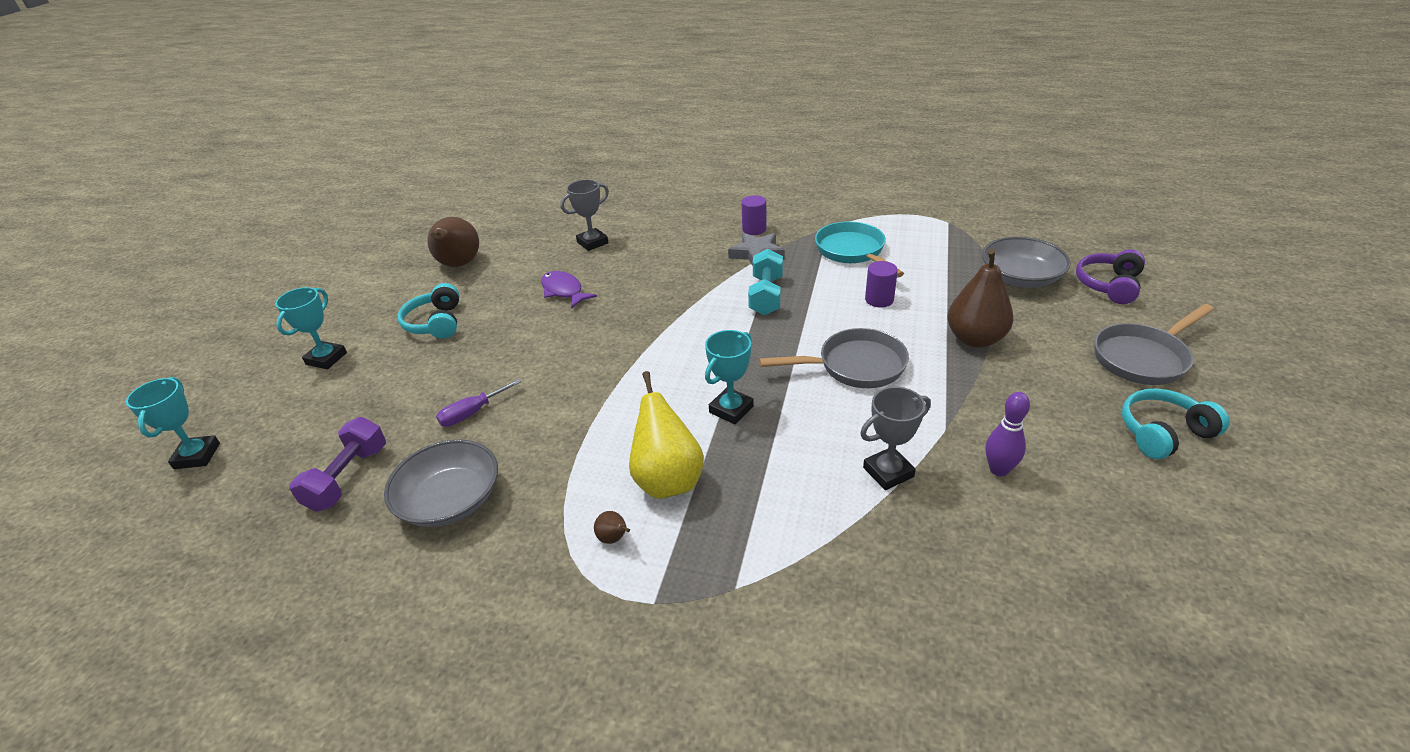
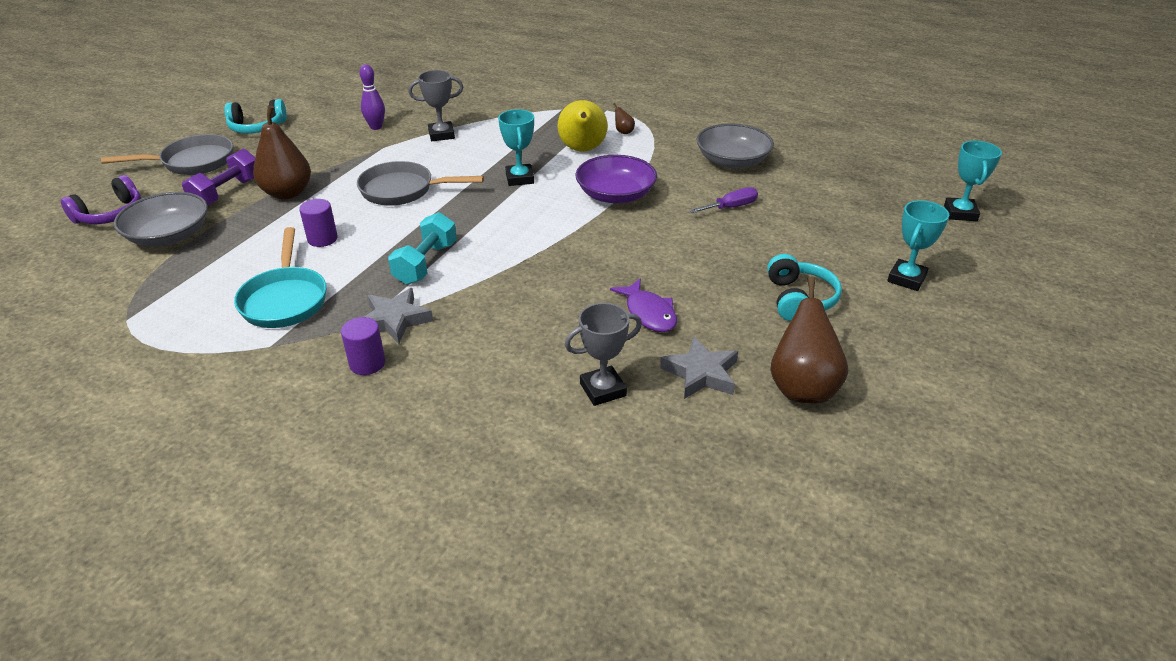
camera: 170 degrees left, 0 degrees up
(348, 478) = (816, 182): purple dumbbell -> purple dumbbell (227, 193)
(526, 261) = (701, 373): none -> grey star
(608, 406) = (615, 195): none -> purple bowl
(731, 409) = (519, 178): turquoise trophy -> turquoise trophy turned 60 degrees counterclockwise

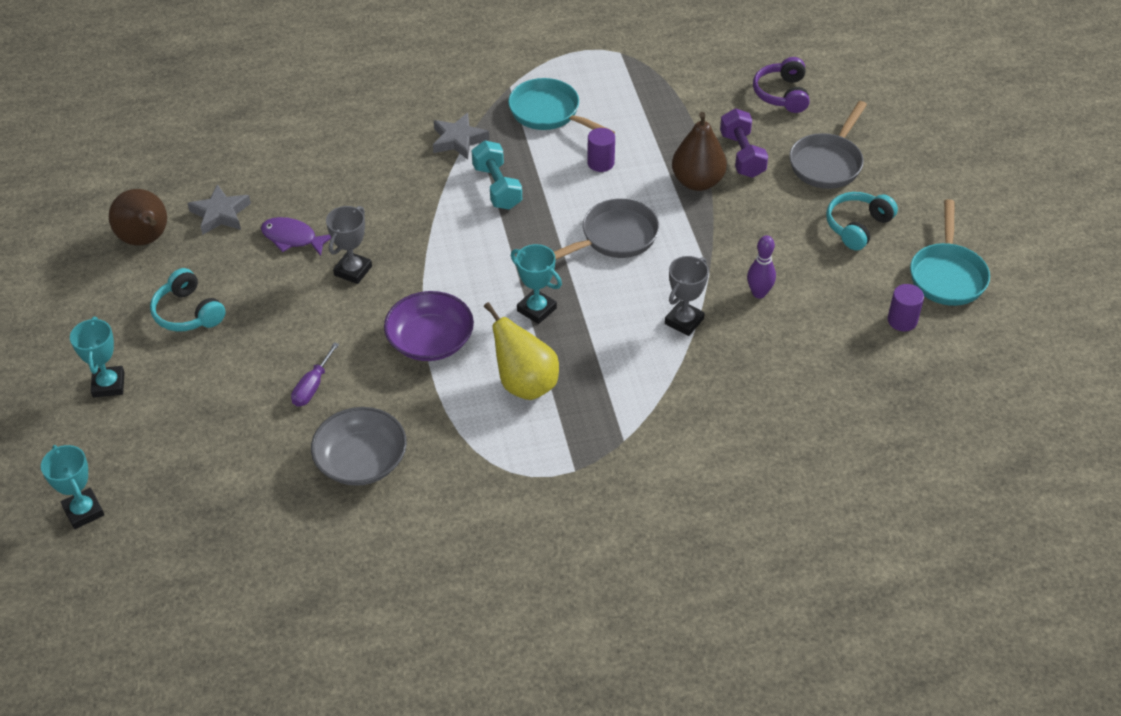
camera: 140 degrees right, 10 degrees up
(169, 235) = (709, 105): grey bowl -> none
(268, 91) = (947, 275): none -> turquoise pan
(367, 363) = (436, 109): purple cylinder -> purple cylinder (902, 320)
(603, 389) = (275, 171): grey trophy -> grey trophy (353, 271)
(623, 132) = (515, 440): brown pear -> none

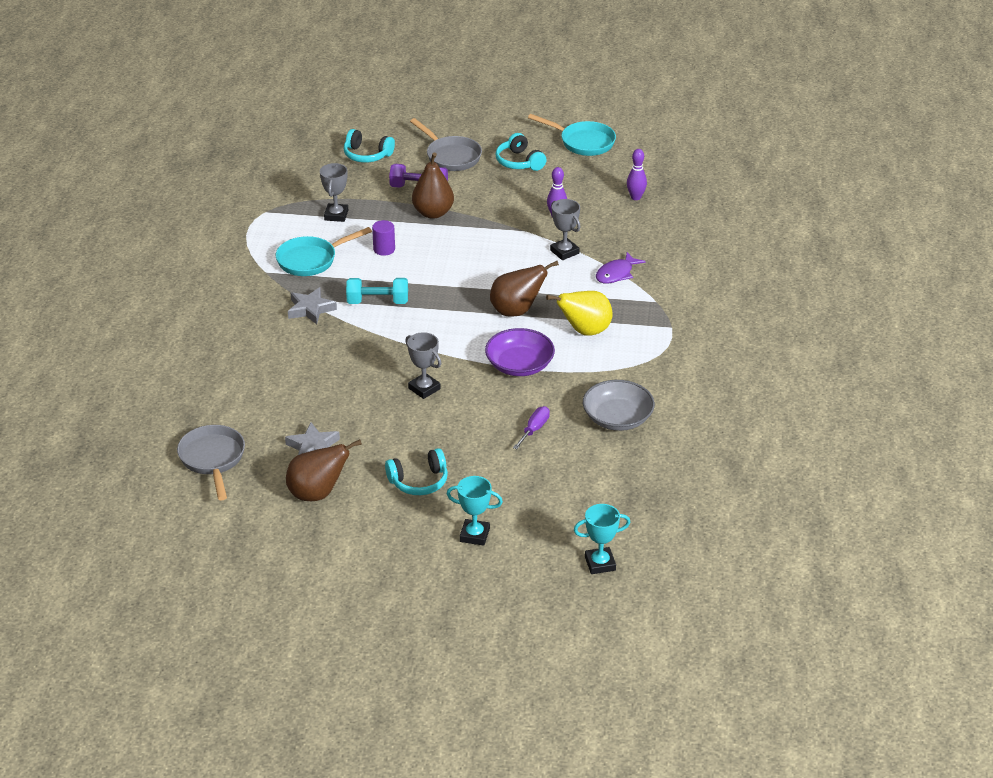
camera: 70 degrees left, 10 degrees down
(293, 238) = (368, 413): purple fish -> purple fish (616, 274)
(312, 386) = (534, 429): purple screwdriver -> purple screwdriver turned 105 degrees counterclockwise
(536, 309) = (516, 311): turquoise trophy -> brown pear
(614, 238) = (466, 261): grey pan -> grey pan (213, 459)
(645, 106) = (336, 215): none -> grey trophy
(782, 94) = (367, 155): purple headphones -> turquoise headphones
(851, 361) = (635, 197): none -> purple bowling pin
(902, 320) = (612, 169): purple cylinder -> none

